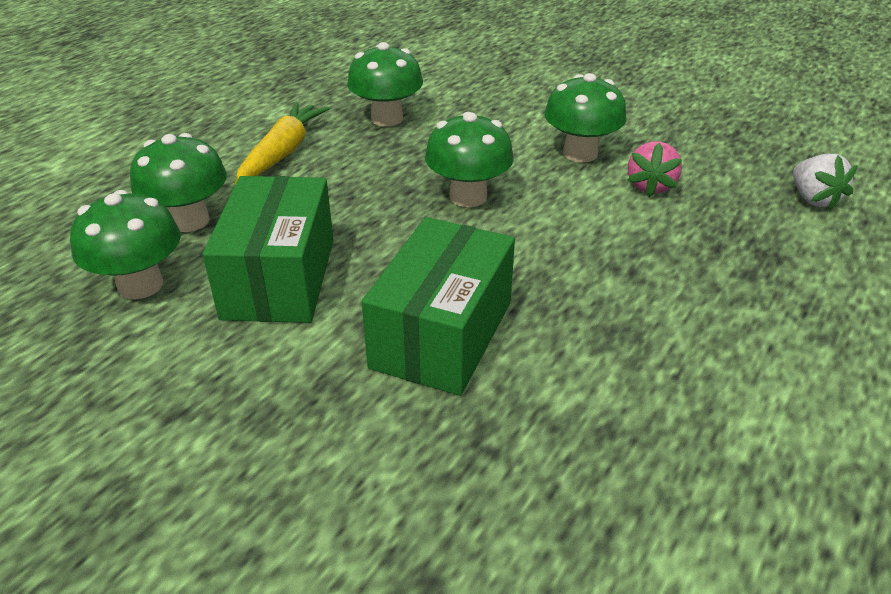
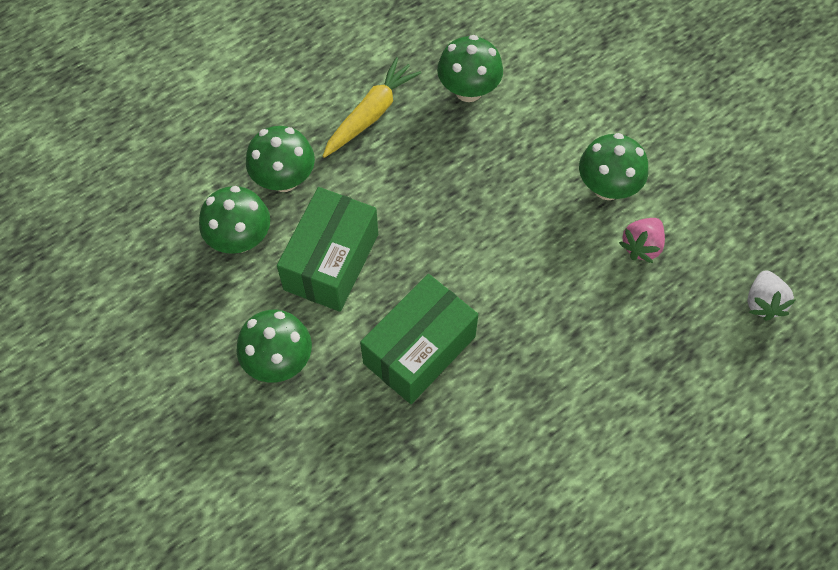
camera: 20 degrees right, 25 degrees up
(468, 197) = (493, 214): green mushroom -> green mushroom (279, 361)

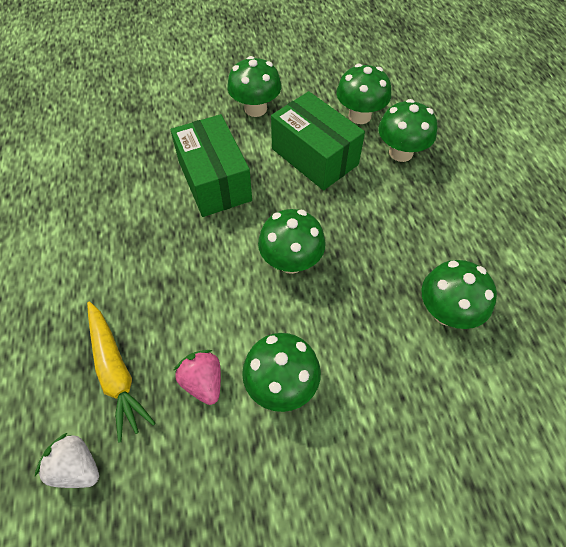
camera: 115 degrees right, 5 degrees down
(371, 114) = (445, 226): yellow carrot -> yellow carrot (116, 372)
(483, 229) = (291, 261): none -> green mushroom

